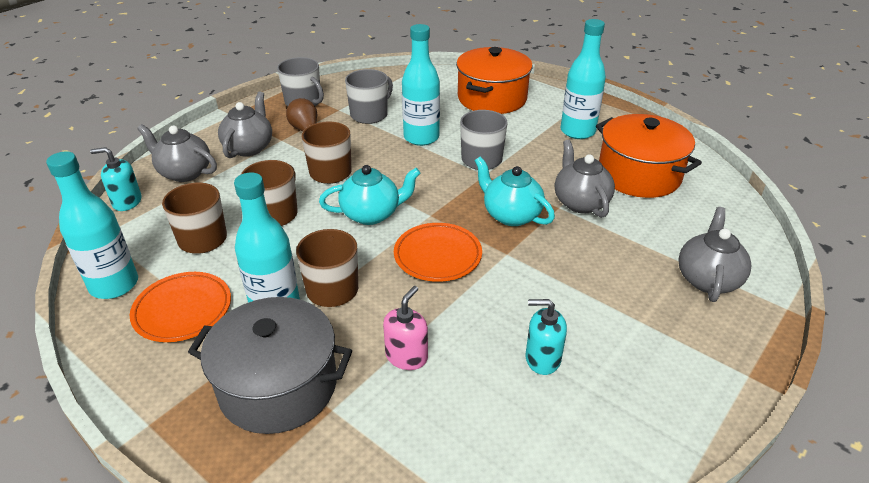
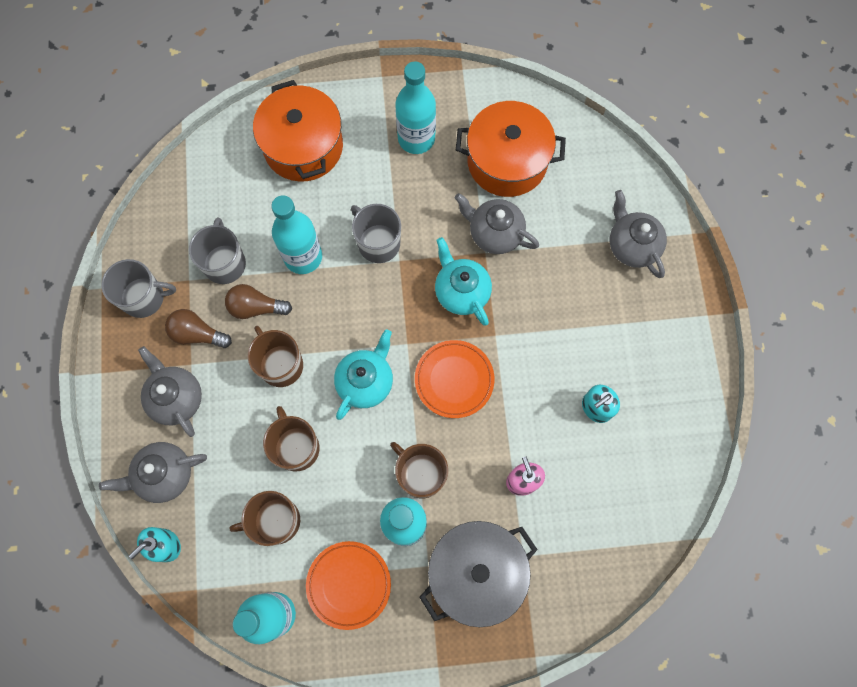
camera: 45 degrees left, 35 degrees up
(357, 140) = (256, 307): none -> brown light bulb
(511, 215) = (461, 292): turquoise teapot -> turquoise teapot turned 60 degrees clockwise

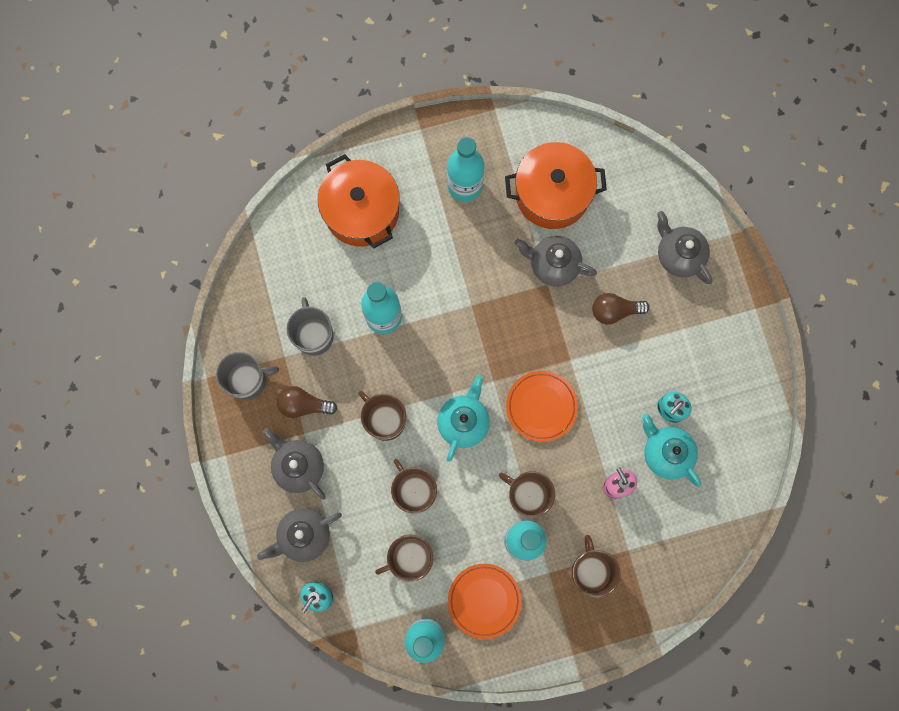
camera: 10 degrees left, 5 degrees up
(256, 307) = (351, 371): brown light bulb -> brown light bulb (614, 311)
(378, 243) = (449, 292): grey mug -> none
(461, 292) = (533, 325): turquoise teapot -> turquoise teapot (666, 453)
(476, 572) = (591, 571): grey pot -> brown mug

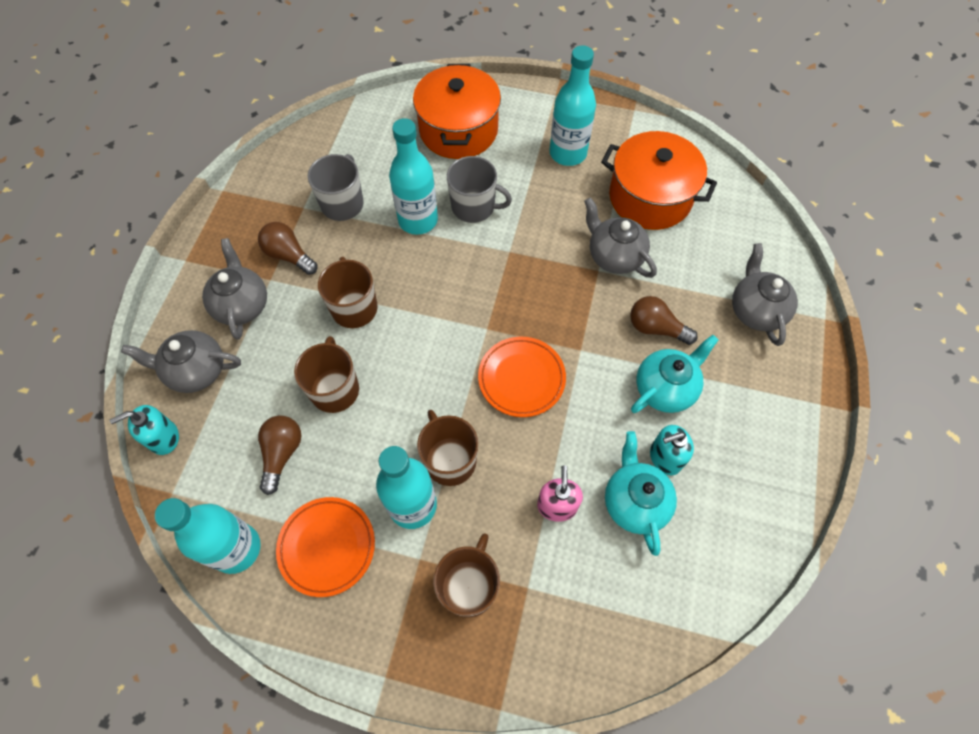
camera: 30 degrees right, 15 degrees down
(248, 380) = (256, 209): grey mug -> grey mug (474, 207)
(410, 558) = (282, 453): brown mug -> brown light bulb
(463, 422) = (430, 350): turquoise teapot -> turquoise teapot (665, 388)

